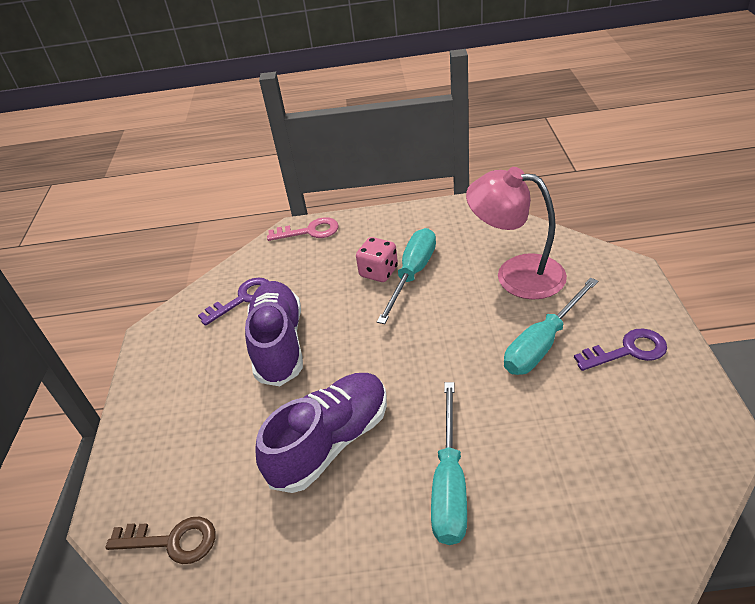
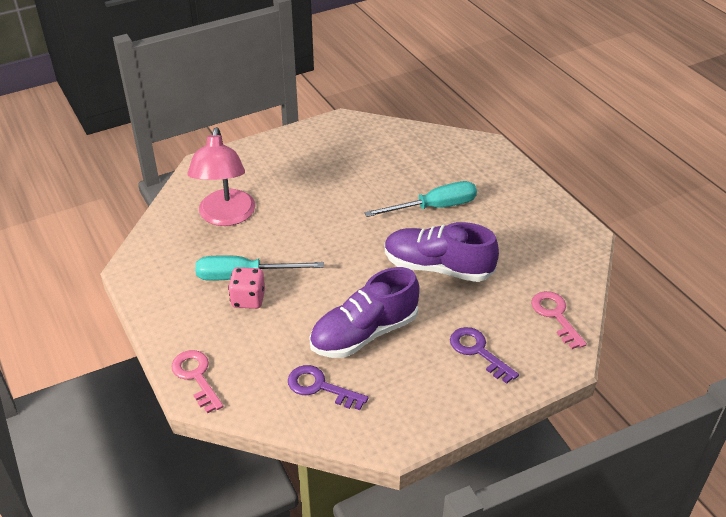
camera: 120 degrees left, 0 degrees up
(172, 541) = (555, 316): brown key -> pink key
(542, 343) = (299, 191): turquoise screwdriver -> none
(627, 351) = (290, 156): purple key -> purple key (478, 351)

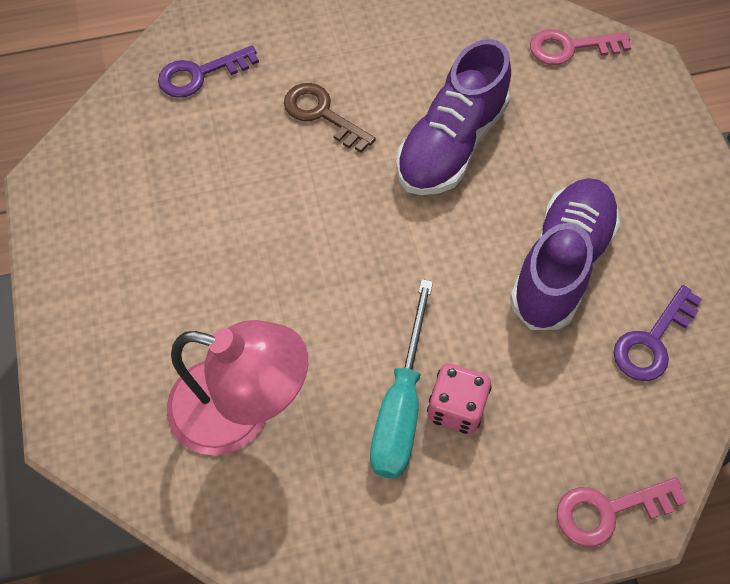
camera: 75 degrees left, 20 degrees up
(364, 333) = (561, 264): purple shoe -> purple shoe turned 135 degrees counterclockwise
(434, 207) = (322, 114): turquoise screwdriver -> brown key
(478, 351) = (617, 144): purple key -> purple key (200, 74)

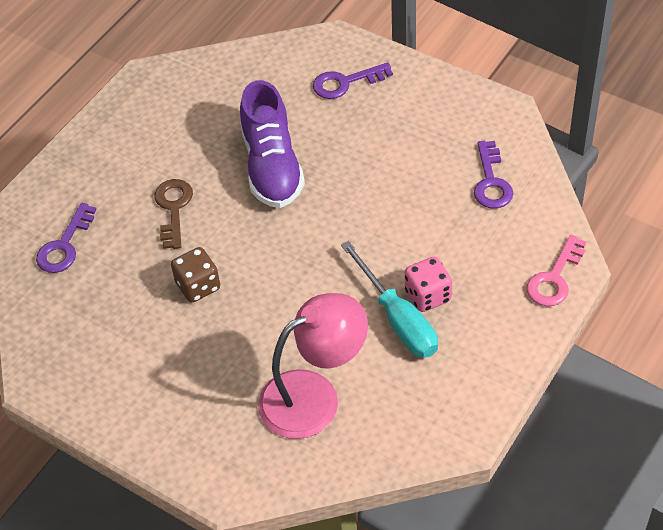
camera: 40 degrees left, 10 degrees down
(262, 207) = (198, 286): none -> brown dice
(322, 114) = (173, 208): brown key -> brown key turned 90 degrees clockwise
(561, 264) = (404, 181): purple shoe -> none
(570, 48) = (282, 62): pink key -> none
(611, 115) = (345, 83): none -> purple key

